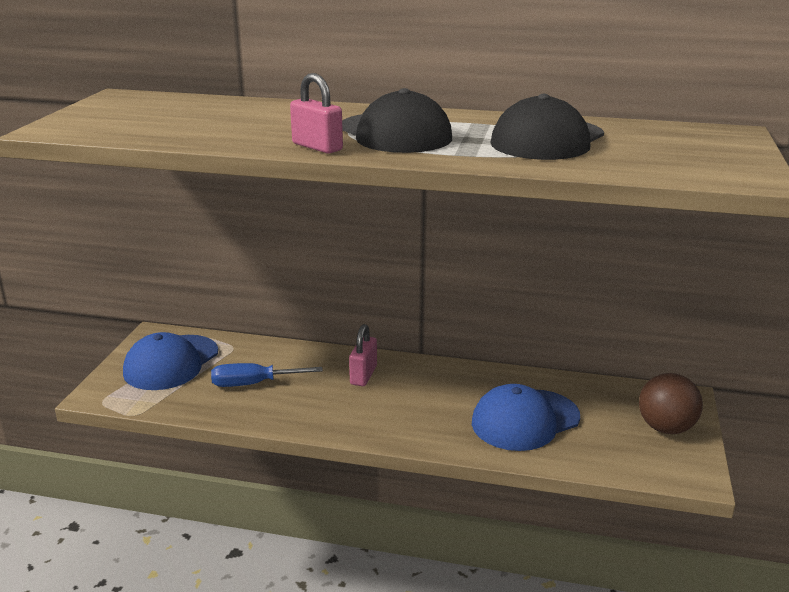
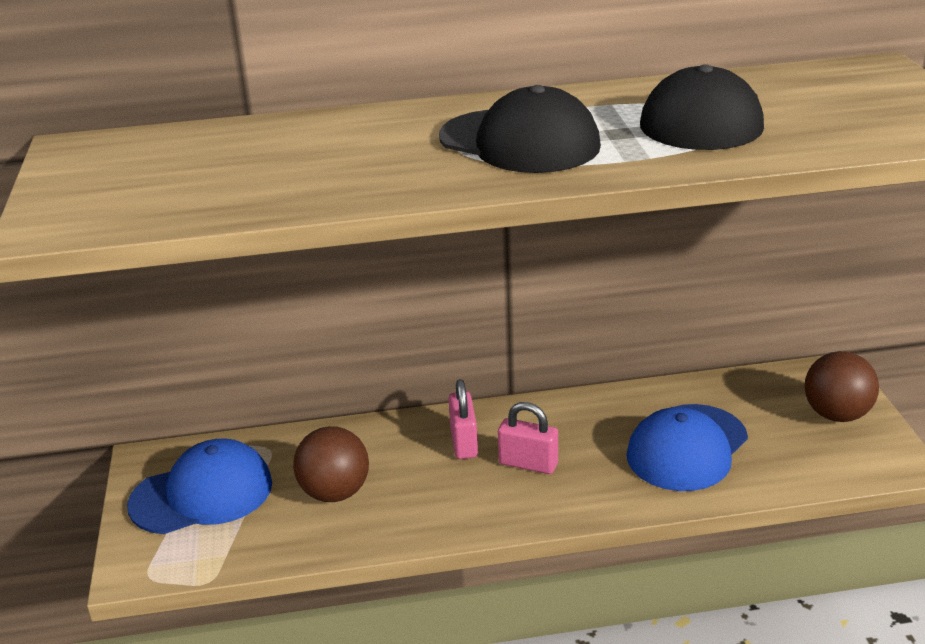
camera: 20 degrees left, 5 degrees up
(171, 363) = (202, 494): blue cap -> blue cap turned 120 degrees counterclockwise
(253, 384) = (335, 493): blue screwdriver -> brown ball
(317, 147) = (450, 183): pink padlock -> pink padlock (528, 464)

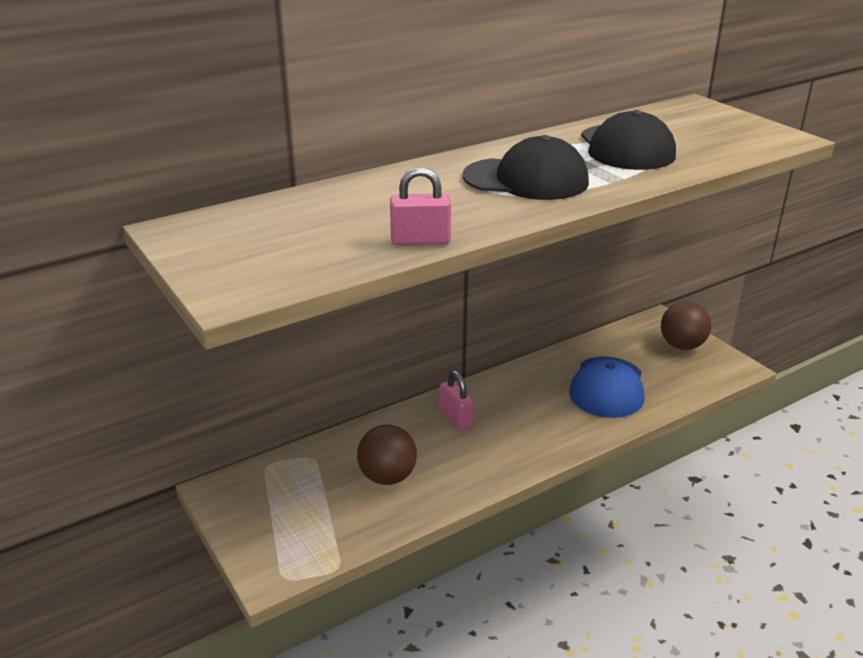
camera: 25 degrees left, 0 degrees up
(202, 494) = (282, 504): blue cap -> none
(528, 464) = (512, 422): pink padlock -> pink padlock (420, 240)

